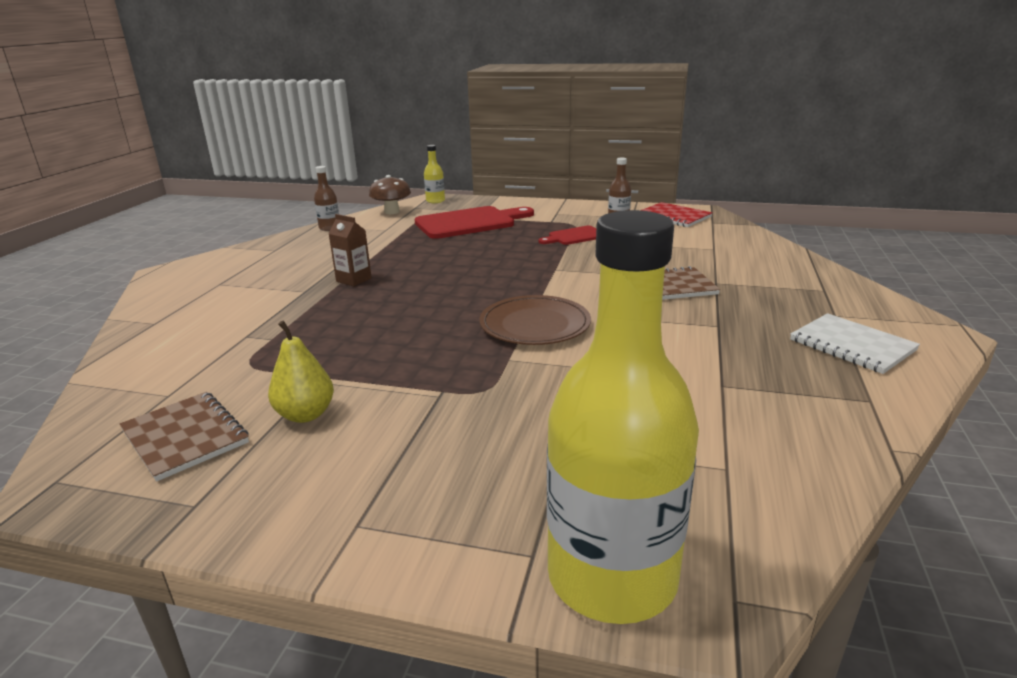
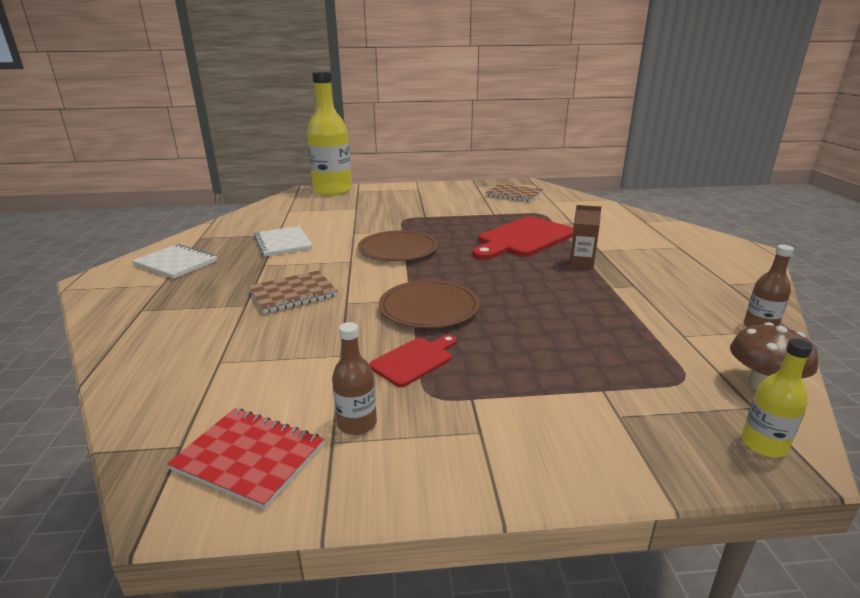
camera: 160 degrees right, 0 degrees up
(305, 414) = (477, 203): yellow pear -> none
(469, 223) = (595, 372): red cutting board -> red cutting board (523, 239)
(543, 261) = (429, 308): none -> brown plate
(705, 361) = (283, 243): none -> white notebook

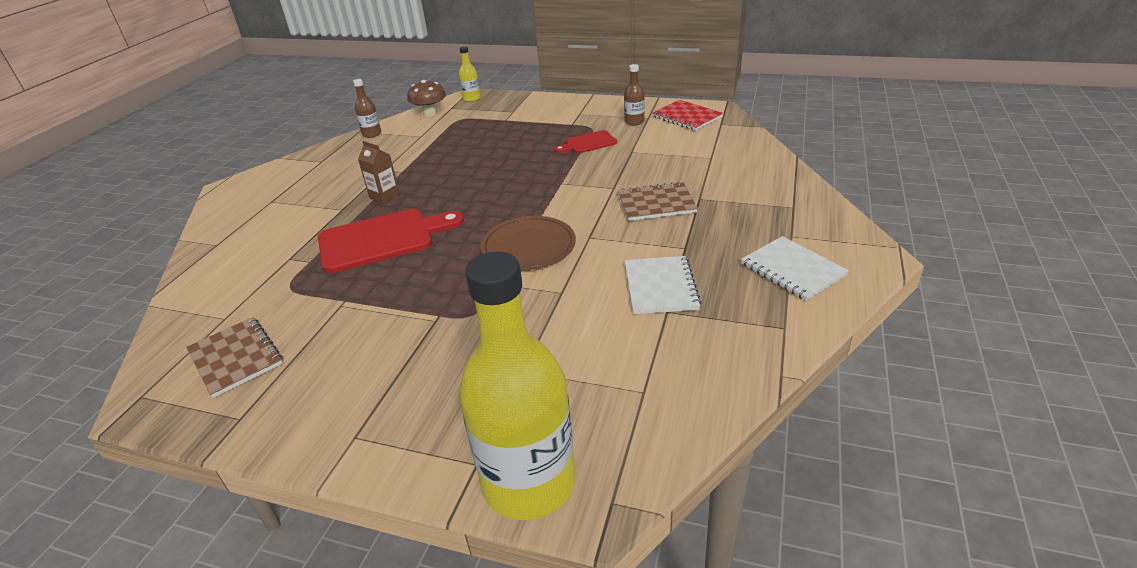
camera: 155 degrees left, 10 degrees up
(429, 308) = (552, 174): brown plate -> none

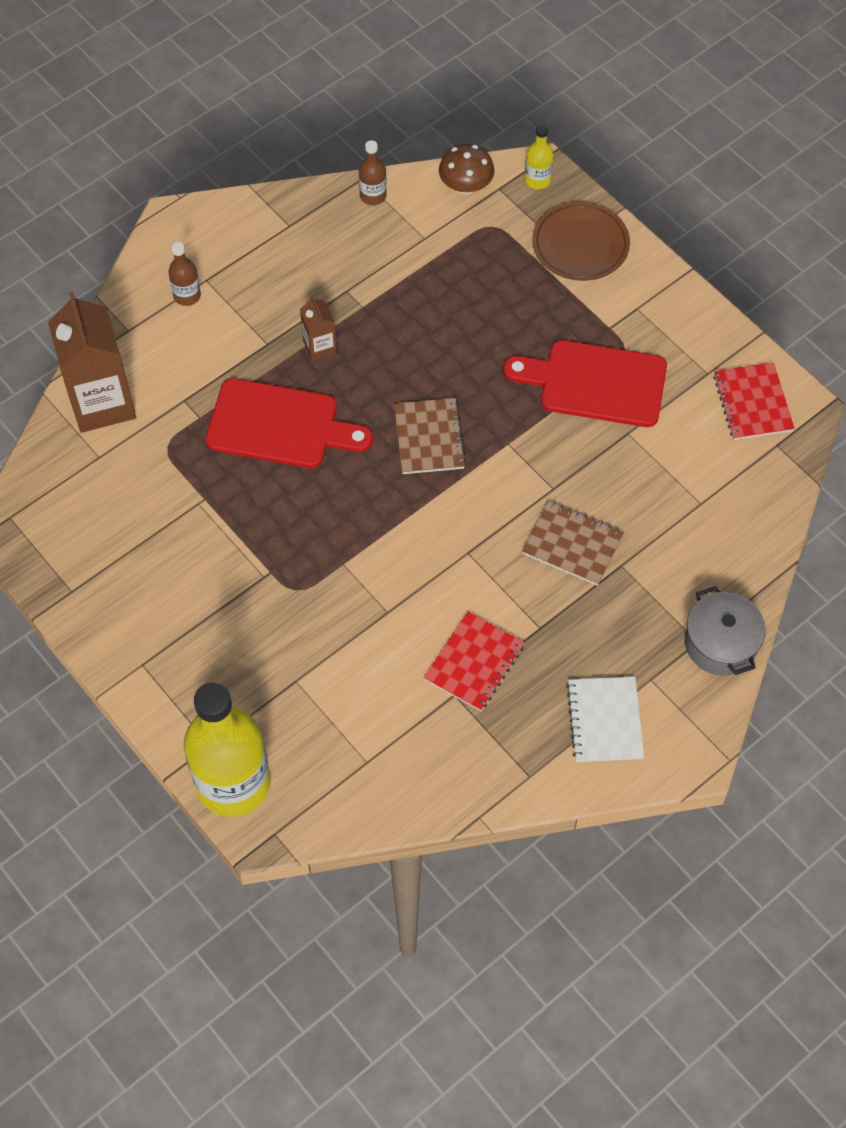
camera: 30 degrees right, 25 degrees up
(211, 288) = (102, 403): none -> brown carton
(235, 358) = (91, 517): brown notebook -> brown notebook (429, 437)
(528, 246) = (403, 529): brown plate -> brown plate (580, 244)
(588, 143) = (595, 383): red cutting board -> red cutting board, size x1.91
(634, 122) = (683, 372): brown bottle -> brown bottle (187, 295)
(660, 287) = (474, 662): white notebook -> red notebook
(808, 201) = (720, 643): none -> grey pot

